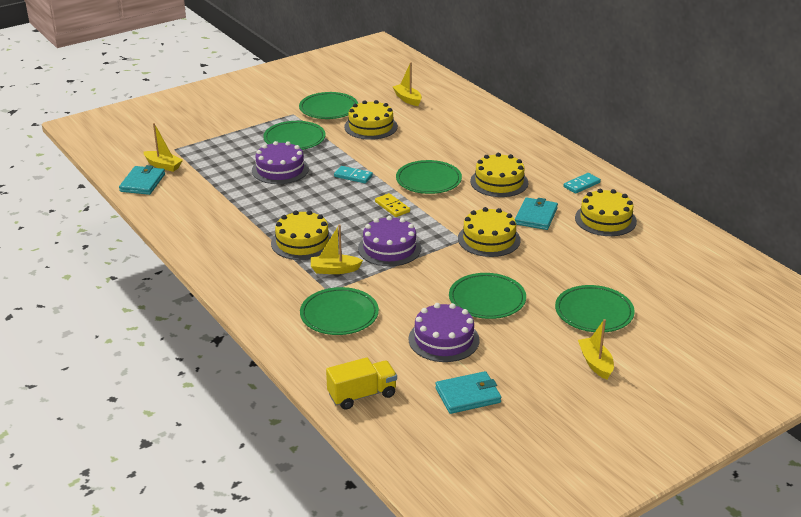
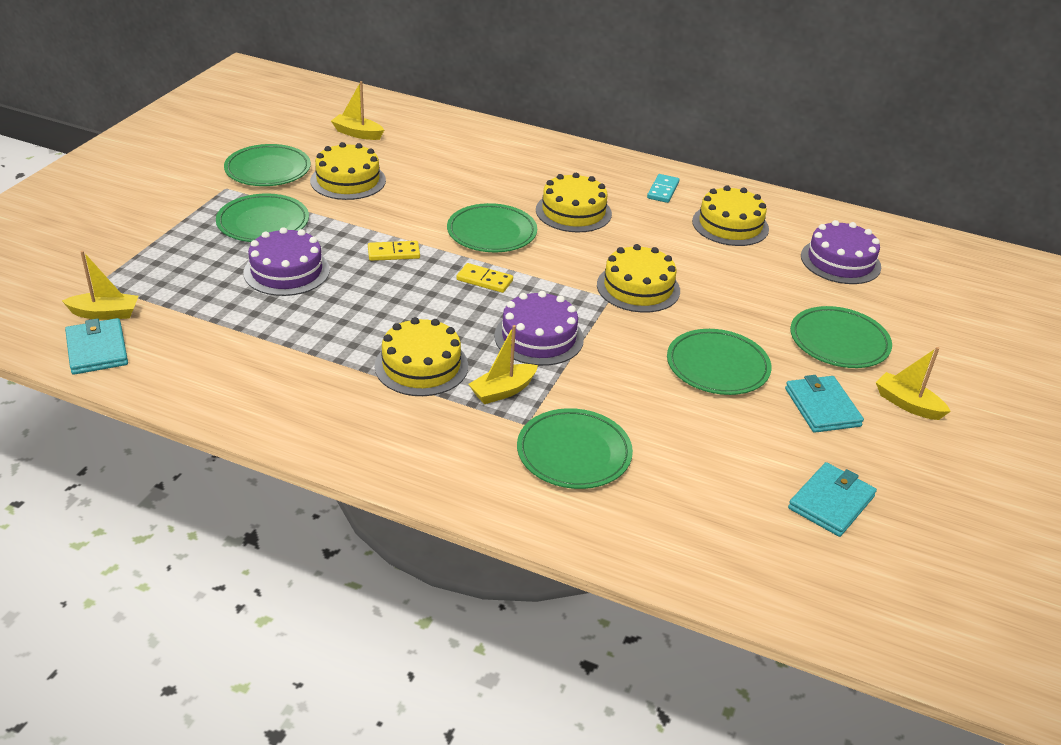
camera: 35 degrees left, 5 degrees up
(353, 176) = (393, 253): turquoise domino -> yellow domino
(362, 395) = (718, 557): yellow truck -> none
(444, 339) = (727, 438): purple cake -> purple cake (840, 261)
(536, 216) = (657, 242): turquoise wallet -> turquoise wallet (822, 407)

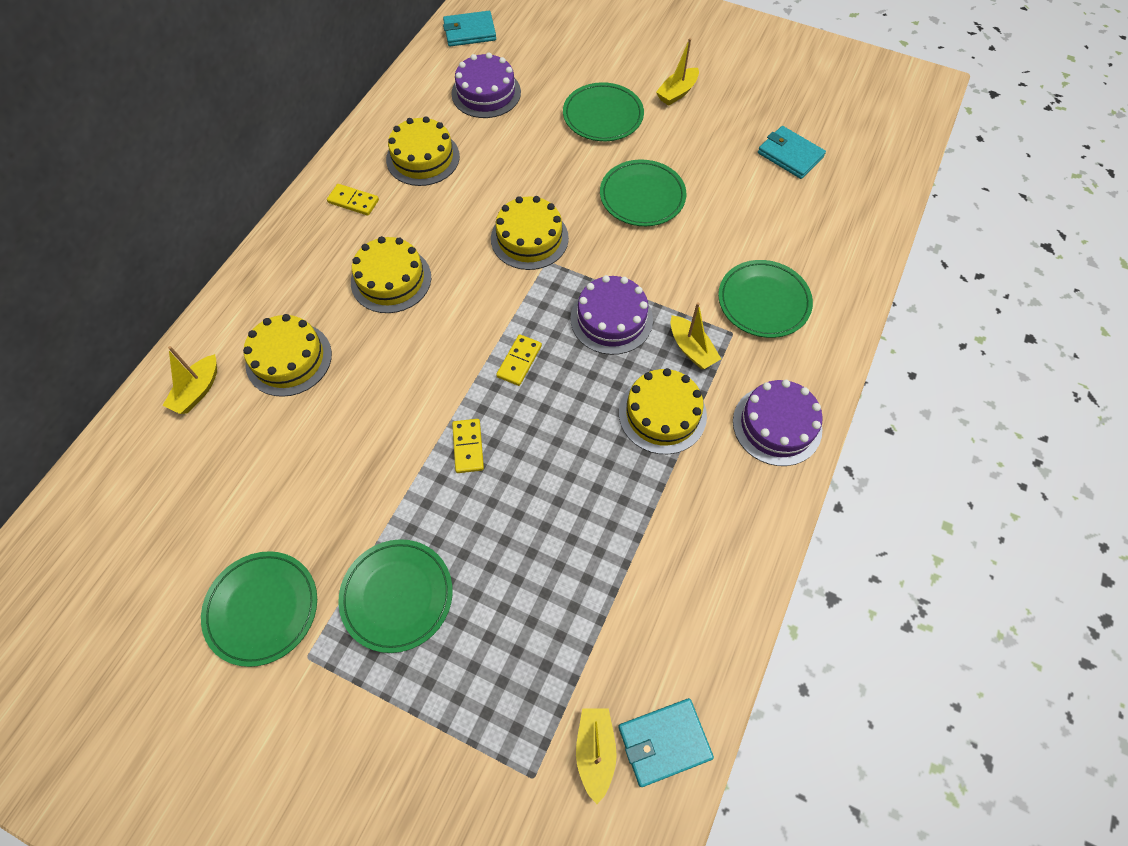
camera: 85 degrees left, 25 degrees up
(286, 271) = (504, 555): purple cake -> purple cake (777, 425)
(348, 180) = (301, 506): yellow cake -> yellow cake (289, 359)
(357, 133) = (176, 504): yellow boat -> yellow boat (198, 391)
(492, 232) = (429, 354): green plate -> none
(662, 190) = (353, 201): turquoise domino -> yellow domino
(822, 407) = (686, 141): turquoise wallet -> turquoise wallet (469, 32)

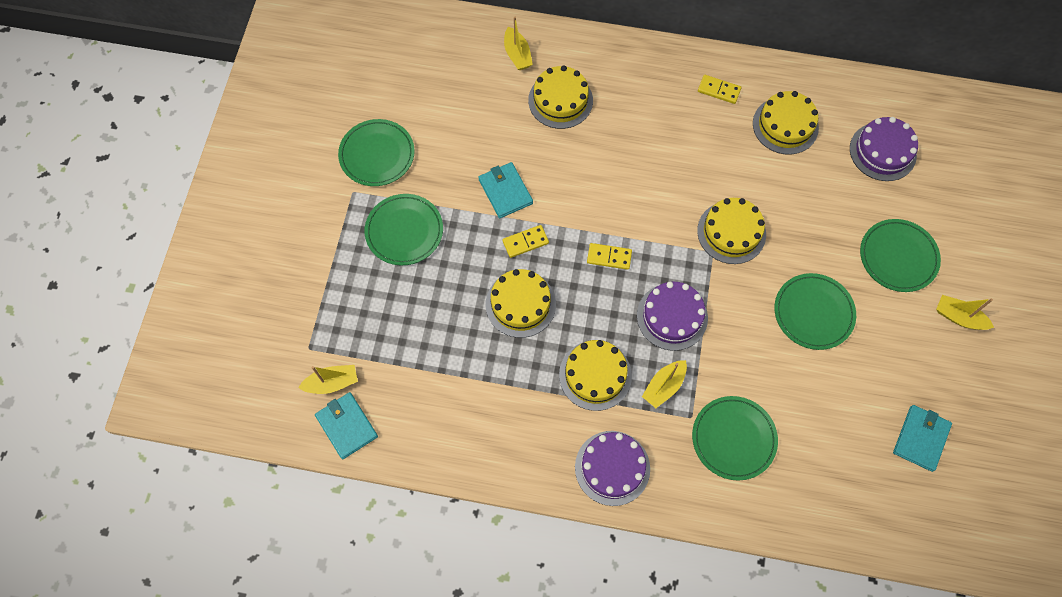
camera: 75 degrees right, 5 degrees up
(198, 391) = (517, 54): yellow boat -> yellow boat turned 120 degrees counterclockwise
(353, 201) = (719, 90): yellow domino -> yellow domino turned 75 degrees counterclockwise
(391, 279) = (653, 143): yellow cake -> yellow cake (520, 304)
(469, 32) = (955, 115): turquoise wallet -> turquoise wallet (505, 191)

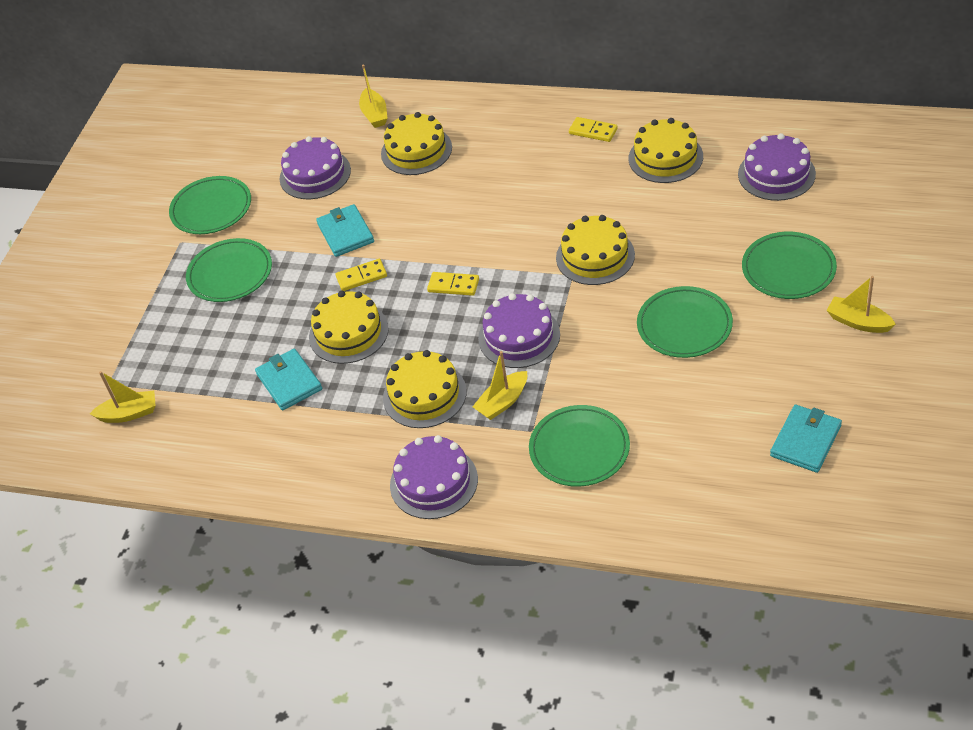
camera: 10 degrees right, 20 degrees down
(347, 426) = (139, 453): turquoise wallet -> turquoise wallet (289, 382)
(469, 121) = (315, 174): none -> purple cake

